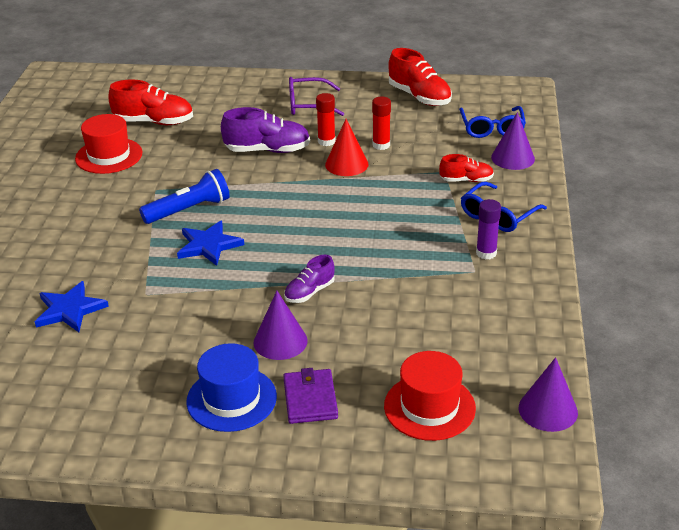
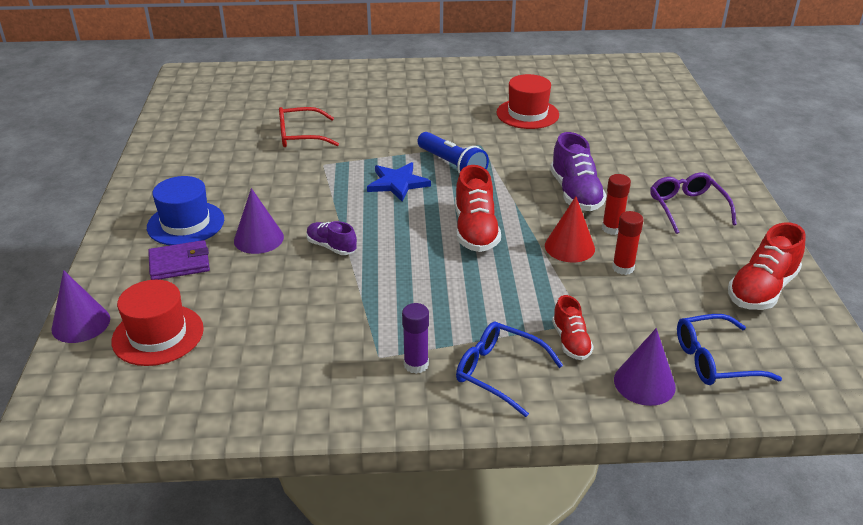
camera: 80 degrees right, 0 degrees up
(70, 310) = (300, 136): blue star -> red glasses
(154, 122) = (598, 125): red shoe -> red shoe (475, 231)
(548, 410) = (139, 420): purple cone -> purple cone (81, 323)

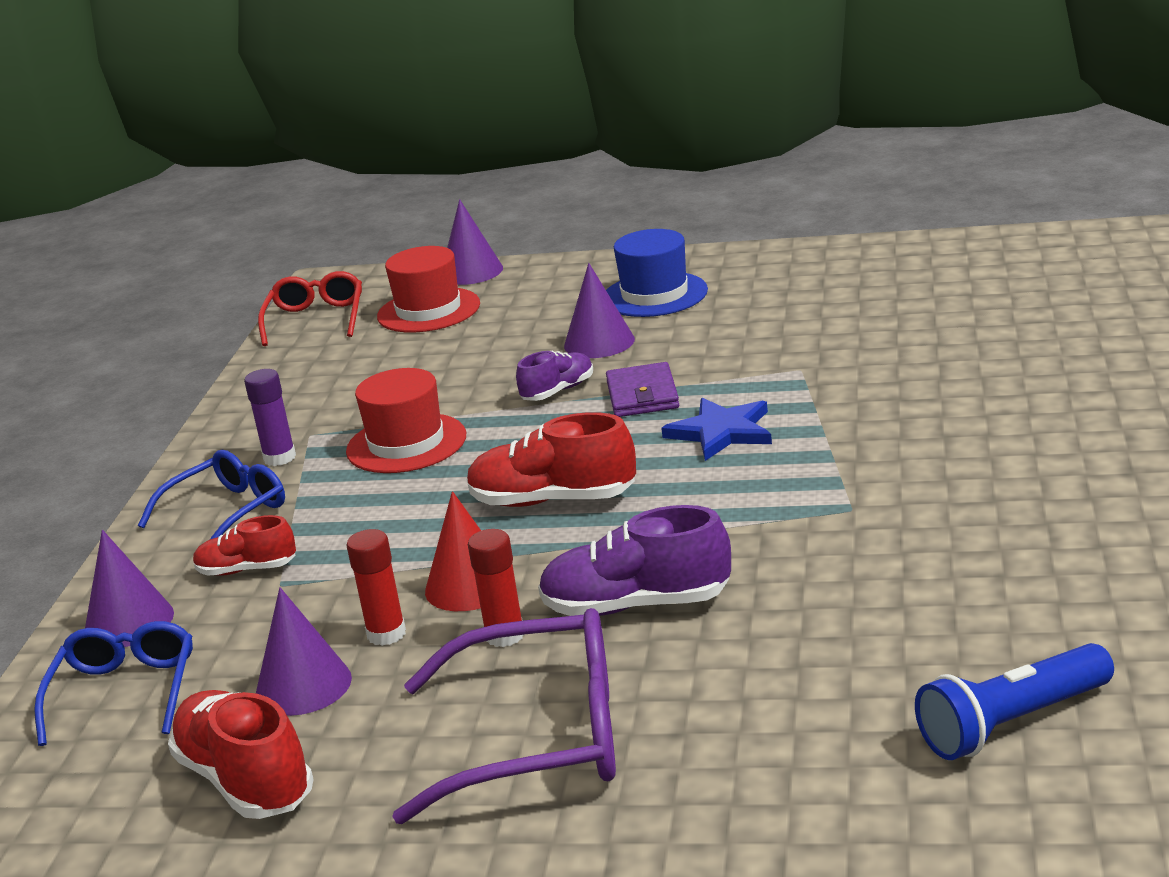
camera: 105 degrees right, 10 degrees down
(180, 263) = (563, 303): purple wallet -> purple wallet (642, 395)
(300, 136) = (903, 344): red glasses -> red glasses (316, 319)
(452, 165) = (773, 480): blue flashlight -> blue flashlight (1013, 723)
(527, 114) = (990, 569): red hat -> red hat (406, 443)
(679, 288) = (303, 686): none -> purple cone
(687, 208) = (539, 738): purple glasses -> purple glasses, size x1.57

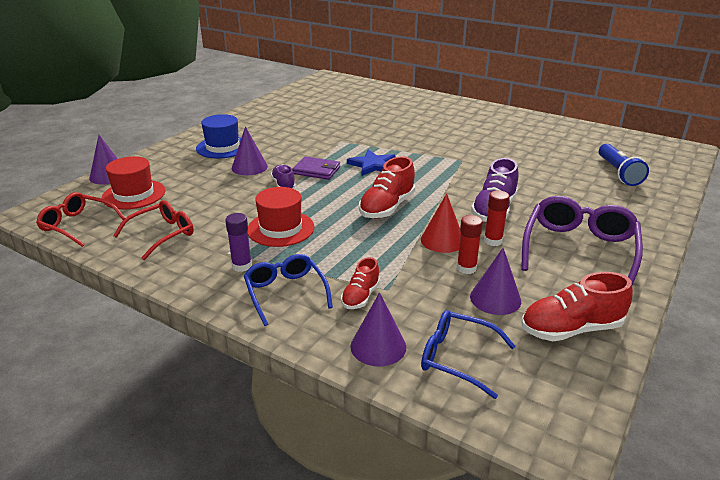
camera: 70 degrees left, 5 degrees up
(328, 376) = (162, 234): none -> red glasses

